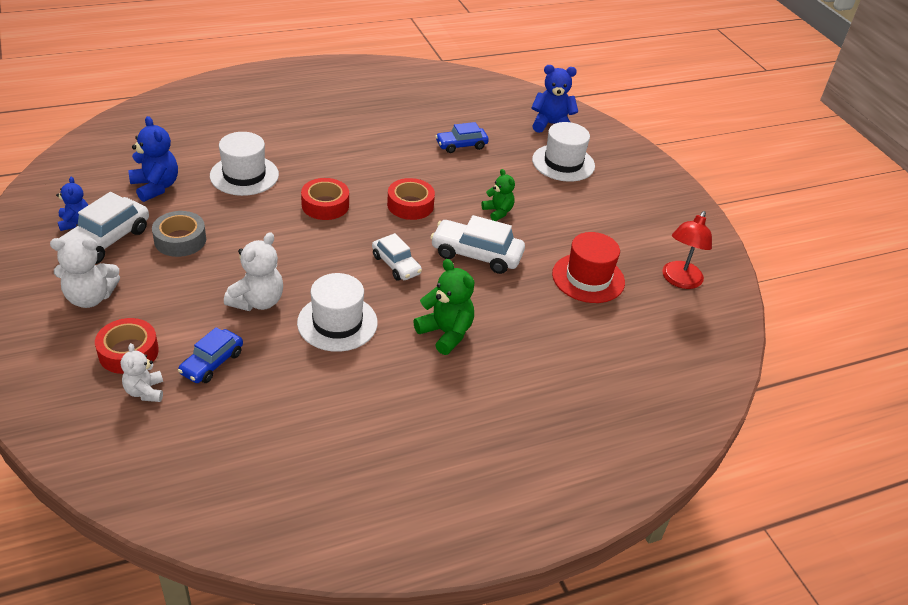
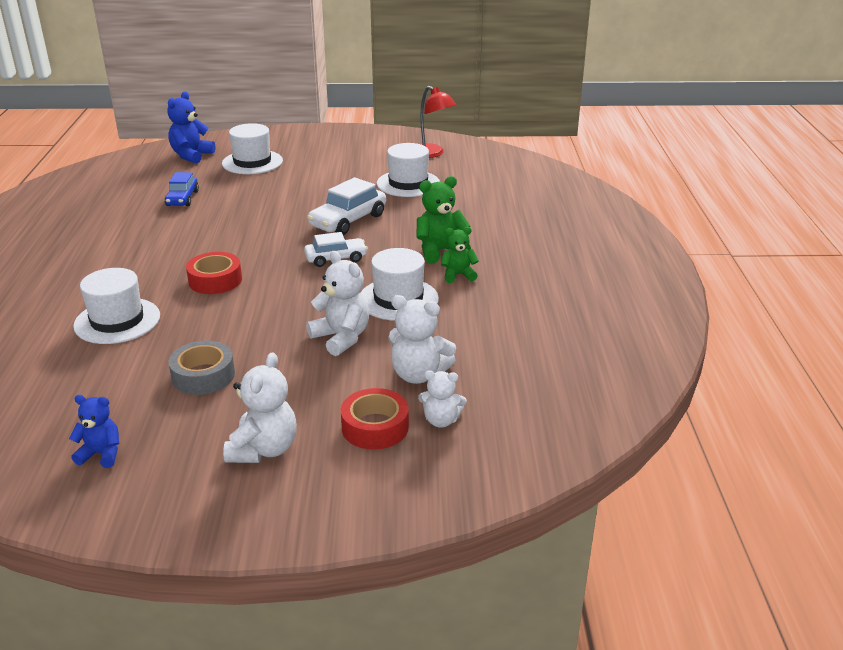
camera: 65 degrees left, 10 degrees down
(106, 241) = (161, 430): white car -> none
(156, 187) = (82, 384): blue teddy bear -> none
(212, 363) = (418, 374): blue car -> white teddy bear
(410, 205) = (253, 237): red tape -> none
(498, 212) = (297, 201): green teddy bear -> green teddy bear (458, 275)
(588, 278) = (408, 183): red hat -> white hat

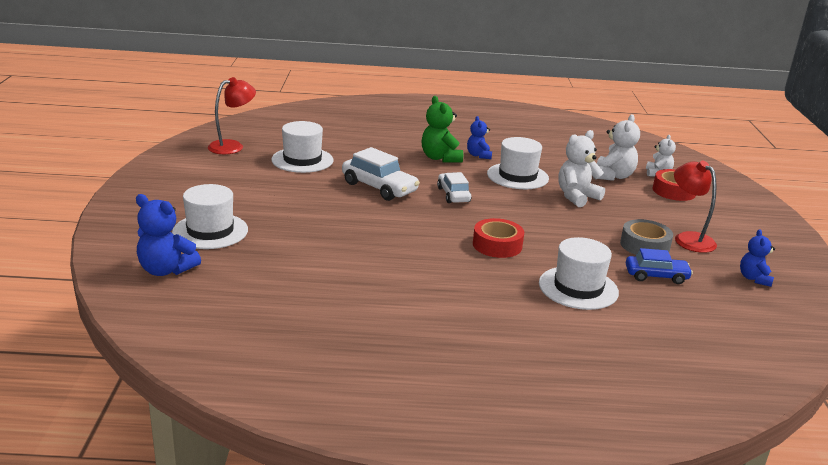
camera: 90 degrees left, 5 degrees down
(182, 198) = (305, 269): blue car -> blue car (656, 276)
(218, 415) = (688, 238): none -> red lamp
(264, 449) = (714, 223): white teddy bear -> none
(458, 275) = (478, 155): green teddy bear -> blue teddy bear

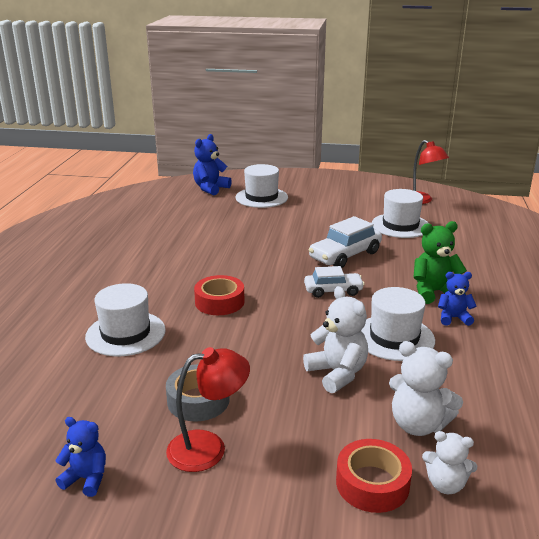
camera: 100 degrees right, 0 degrees up
(656, 276) = (127, 390): blue car -> none

